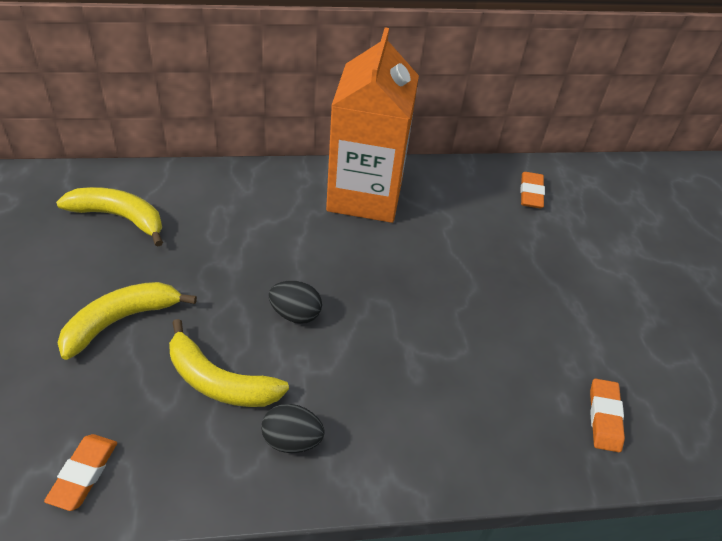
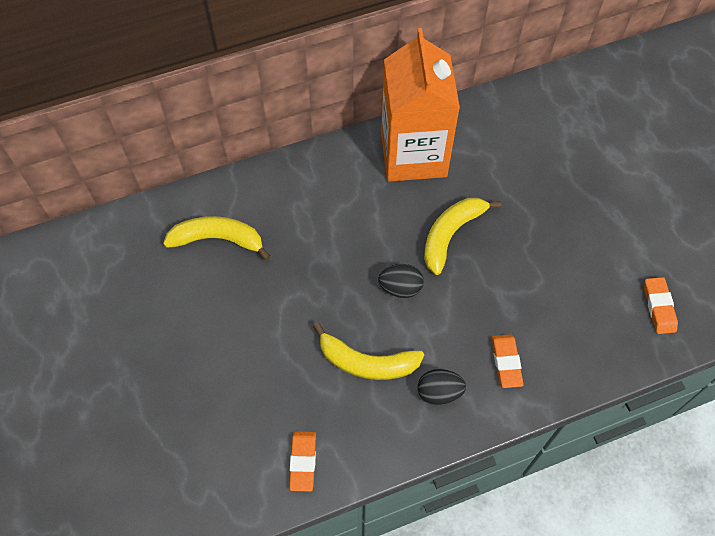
camera: 10 degrees left, 15 degrees up
(120, 321) = (268, 334): yellow banana -> yellow banana (451, 235)
(531, 193) = (553, 111): orange eraser -> orange eraser (506, 362)

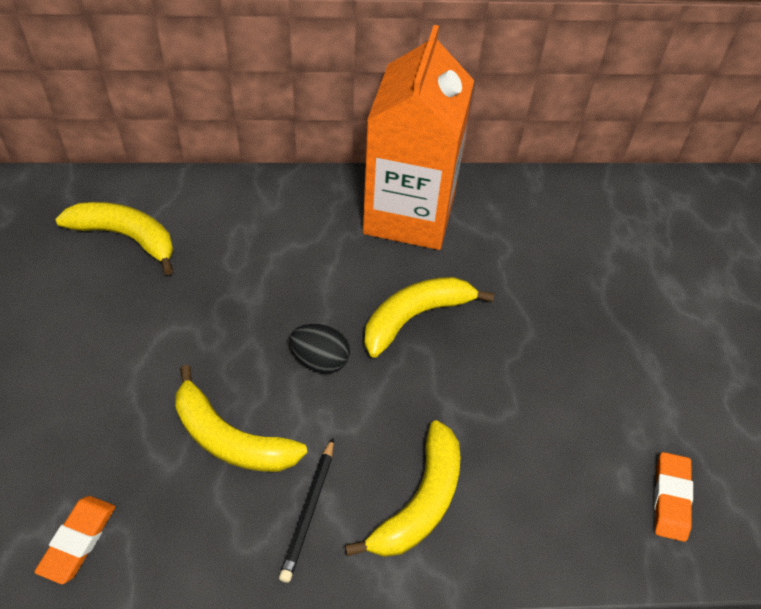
camera: 15 degrees right, 10 degrees down
(439, 393) = (308, 511): black egg -> black pencil
(506, 362) = (420, 501): orange eraser -> yellow banana

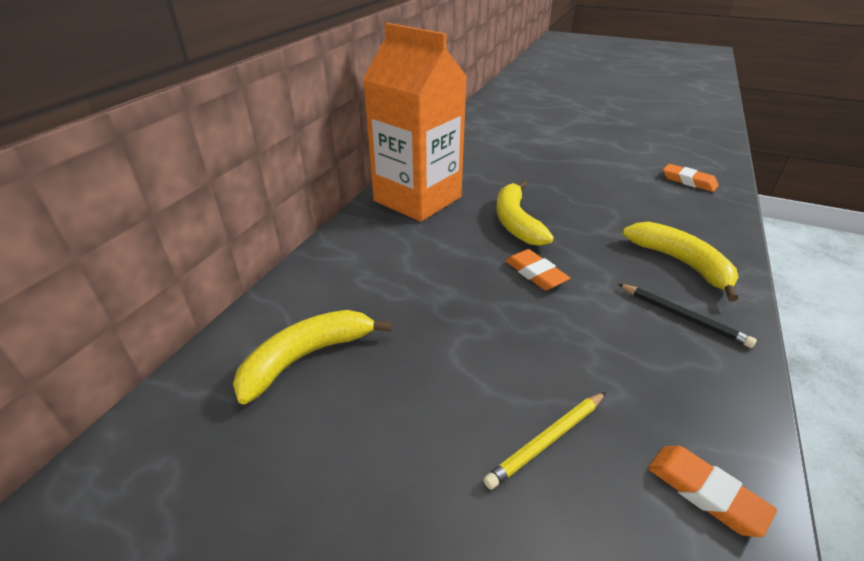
camera: 60 degrees left, 15 degrees down
(95, 420) = (546, 440): none -> yellow pencil
(231, 438) = (599, 343): yellow banana -> none
(320, 360) = (535, 273): black egg -> orange eraser

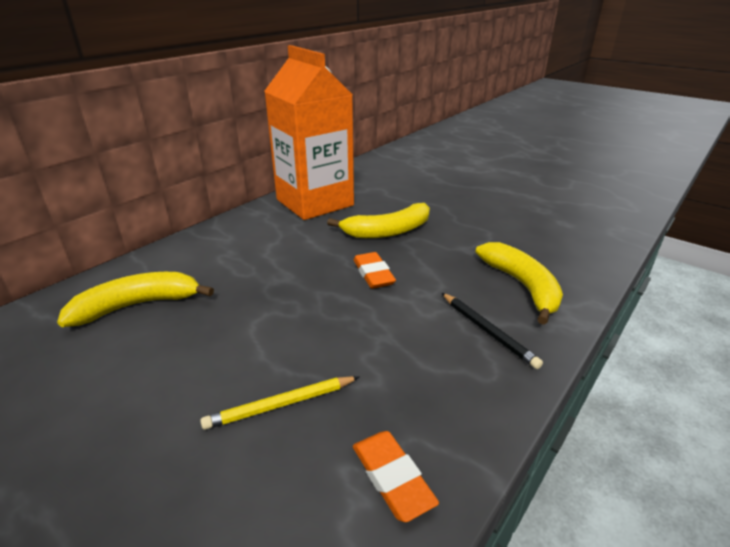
camera: 15 degrees right, 5 degrees down
(516, 222) = (388, 231): yellow banana -> yellow banana turned 120 degrees counterclockwise
(688, 181) = (587, 218): orange eraser -> none

